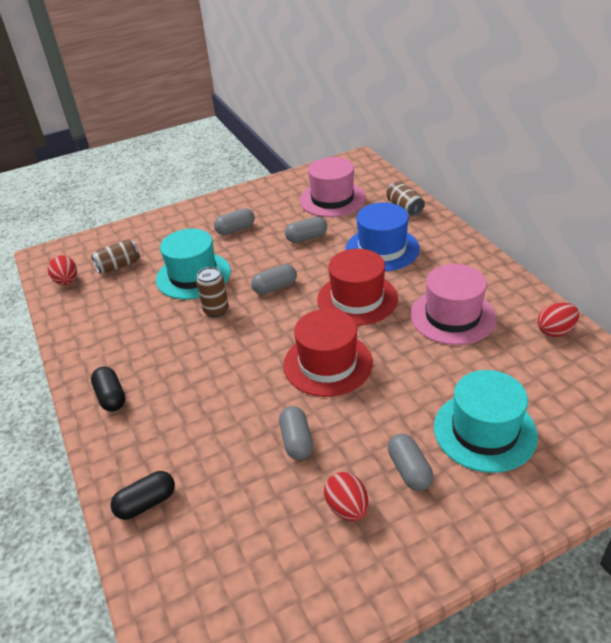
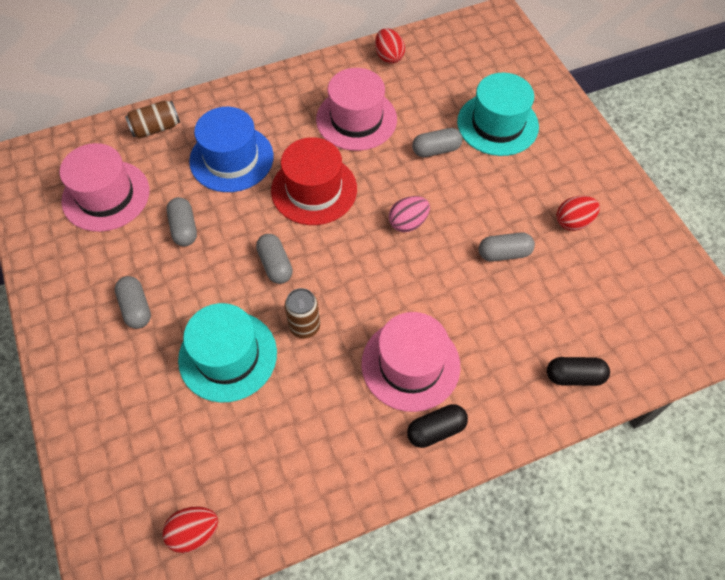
camera: 90 degrees left, 20 degrees up
(118, 266) = (176, 459): brown can -> none
(146, 503) = (574, 376): black capsule -> black capsule turned 60 degrees counterclockwise
(174, 376) = (410, 364): none -> pink hat
(328, 363) = (408, 223): red hat -> pink egg
(409, 470) = (536, 177): grey capsule -> grey capsule (436, 150)

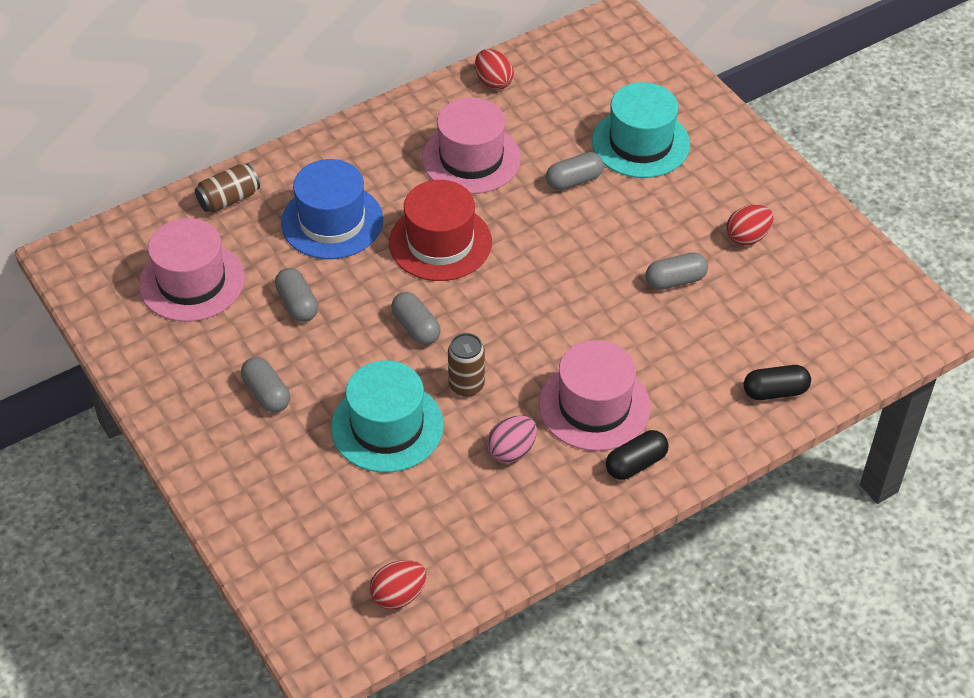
camera: 10 degrees left, 10 degrees down
(408, 223) = (559, 263): pink egg -> pink egg (511, 451)

